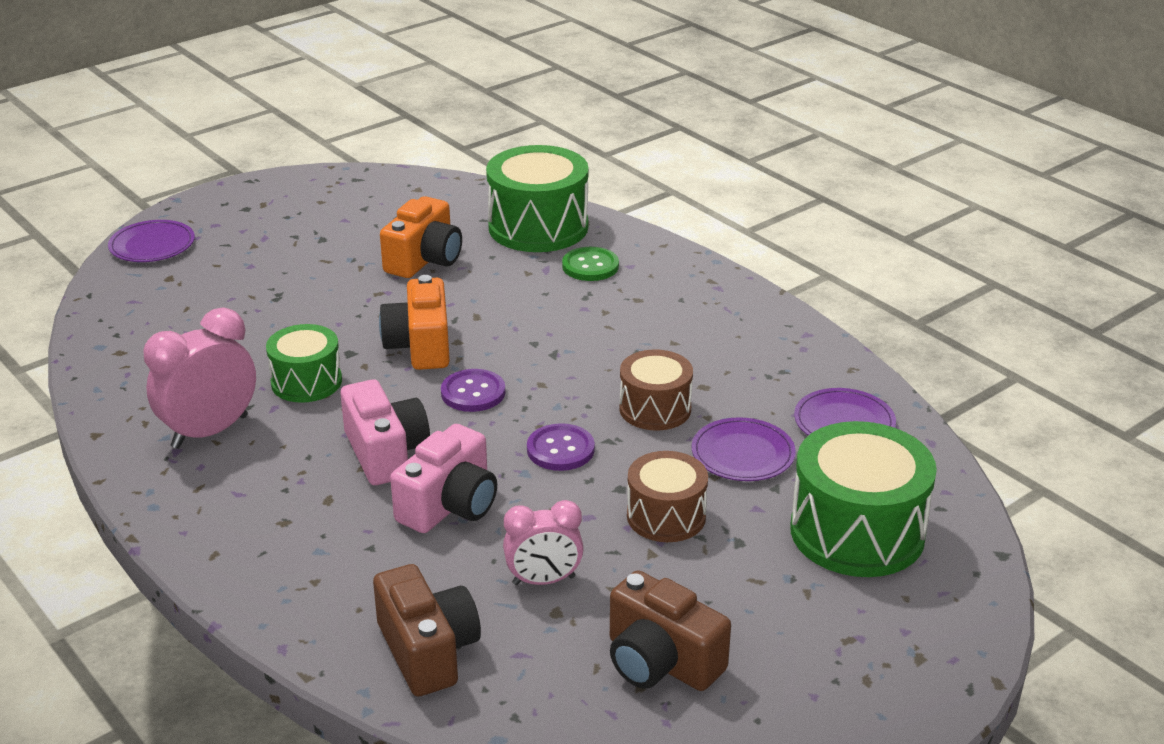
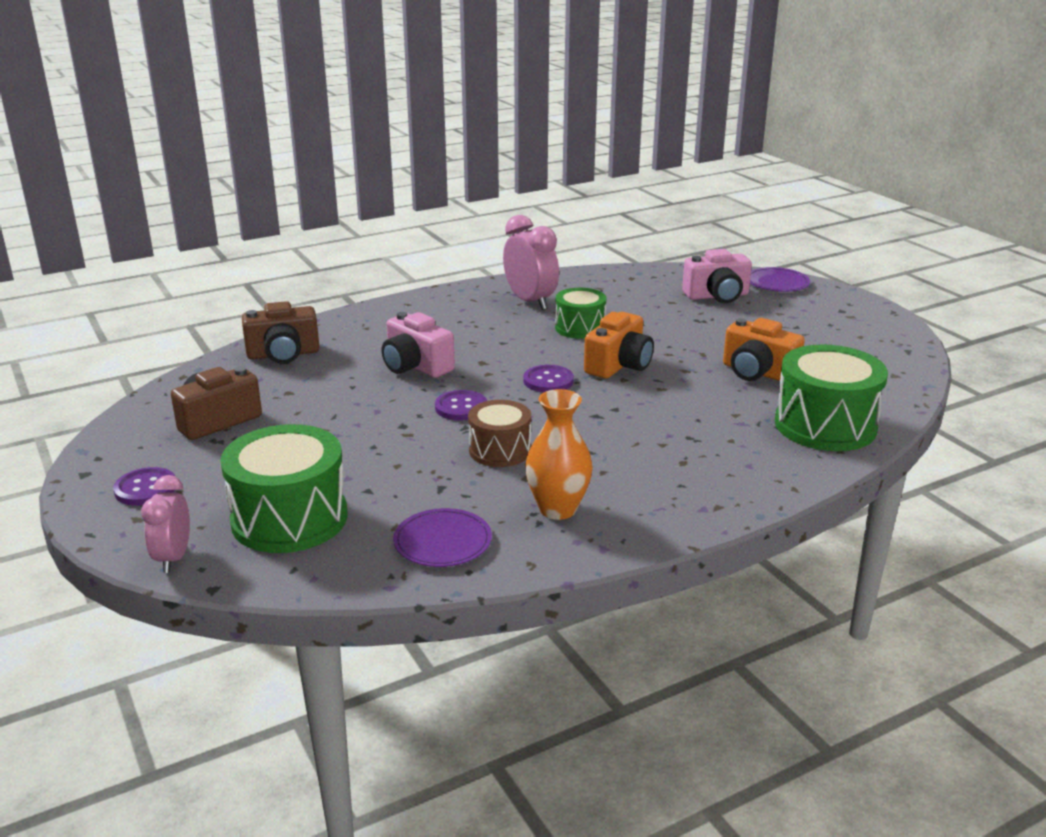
camera: 100 degrees right, 5 degrees down
(386, 453) = (484, 349): pink camera -> pink camera (717, 296)
(420, 346) = (619, 365): orange camera -> orange camera turned 120 degrees clockwise
(543, 580) = (320, 390): pink clock -> pink clock (173, 558)
(590, 266) = (747, 444): green button -> none
(666, 516) = (359, 439): brown drum -> none
(743, 454) = (420, 482): purple plate -> none
(755, 362) = (558, 509): none -> orange vase
(855, 673) = (145, 488): none -> purple button

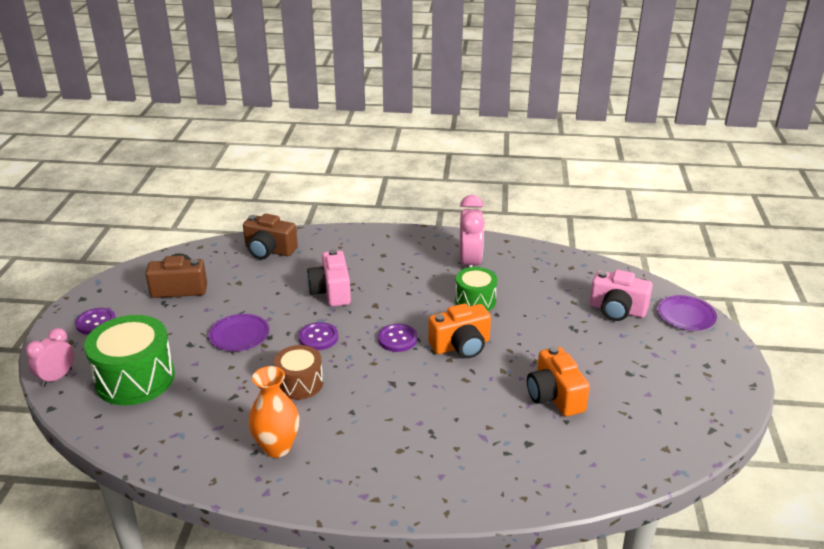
camera: 35 degrees right, 5 degrees up
(442, 541) = (188, 437): purple plate -> purple plate (239, 335)
(825, 425) = (543, 469): green drum -> none

